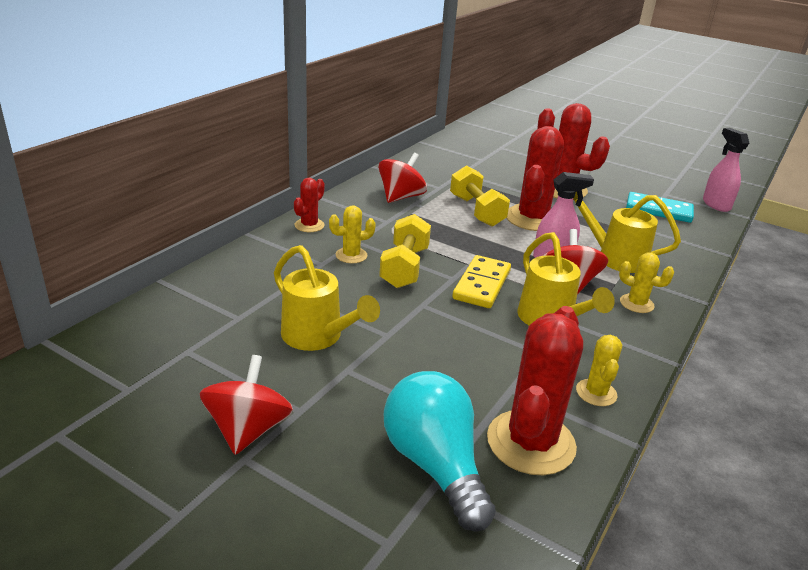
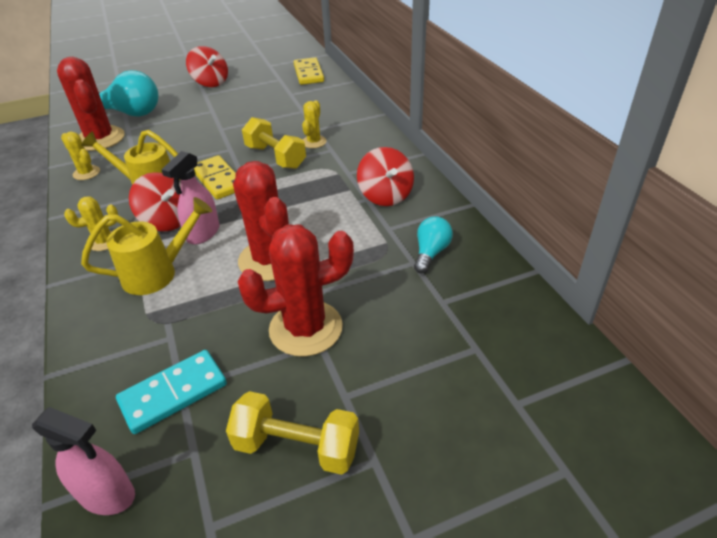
camera: 130 degrees right, 10 degrees up
(149, 329) = (308, 73): none -> yellow domino
(309, 225) = (373, 137): red cactus -> none
(317, 337) = (246, 110): yellow watering can -> none
(445, 169) = (431, 253): none -> turquoise light bulb
(476, 211) = (319, 229): yellow dumbbell -> yellow dumbbell (297, 447)

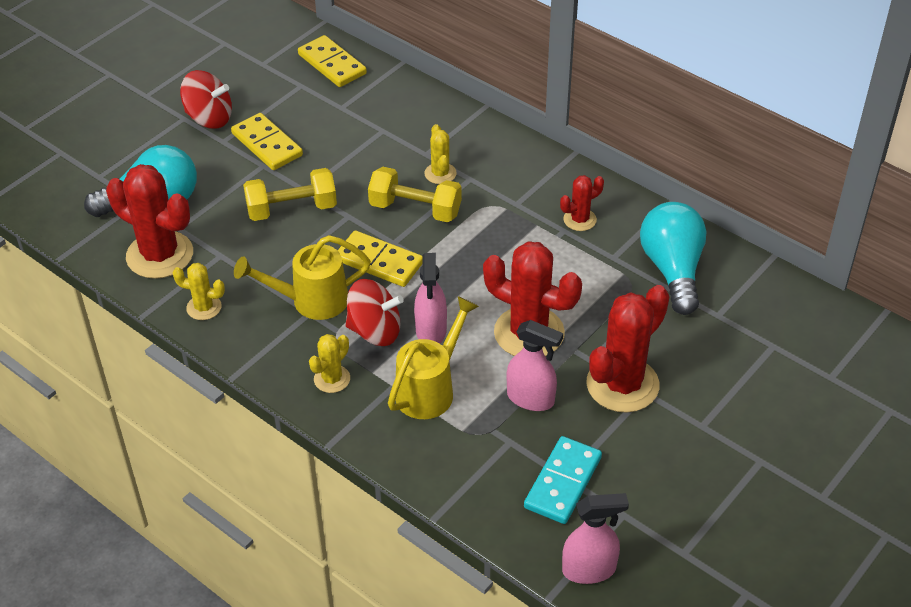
camera: 30 degrees left, 5 degrees up
(221, 310) = (531, 399): none -> pink spray bottle
(226, 101) = (267, 144): none -> yellow domino
(297, 447) = (698, 476): yellow dumbbell -> yellow dumbbell (292, 209)
(385, 195) = (579, 220): red spinning top -> red cactus
(431, 253) = (672, 270): turquoise light bulb -> turquoise light bulb, size x1.78

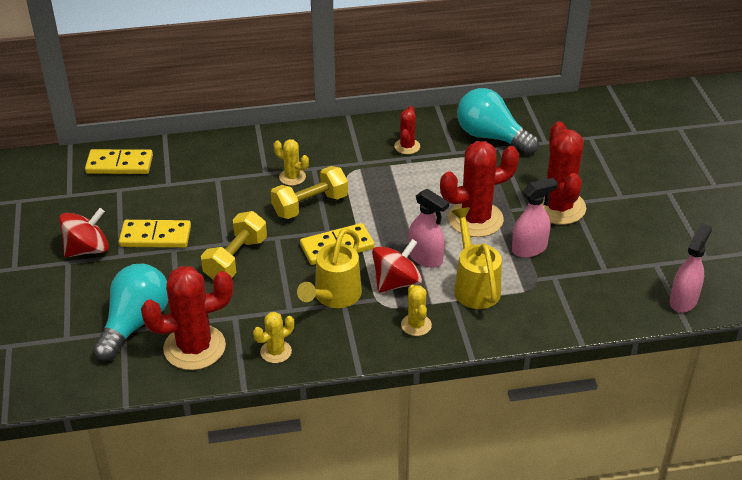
camera: 50 degrees left, 5 degrees down
(563, 482) = (608, 273): turquoise domino -> none

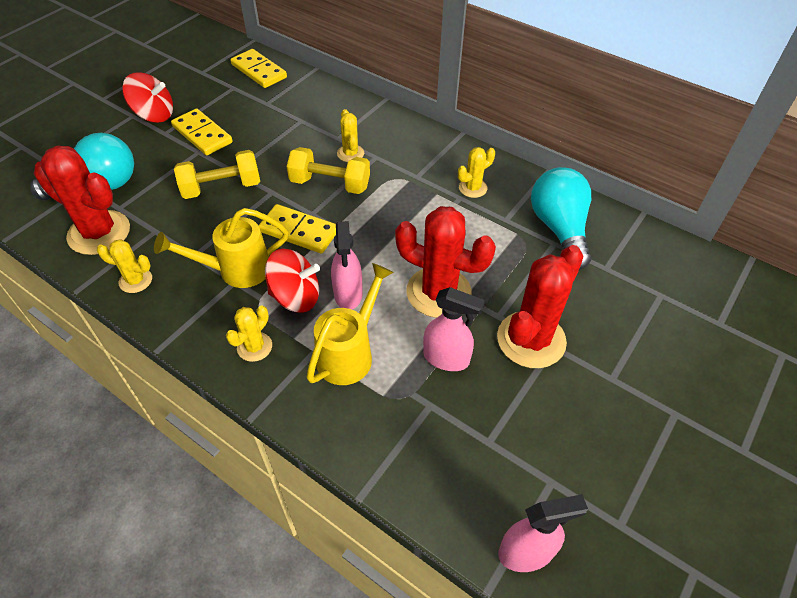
camera: 45 degrees right, 10 degrees up
(407, 146) = (473, 188): red cactus -> yellow cactus

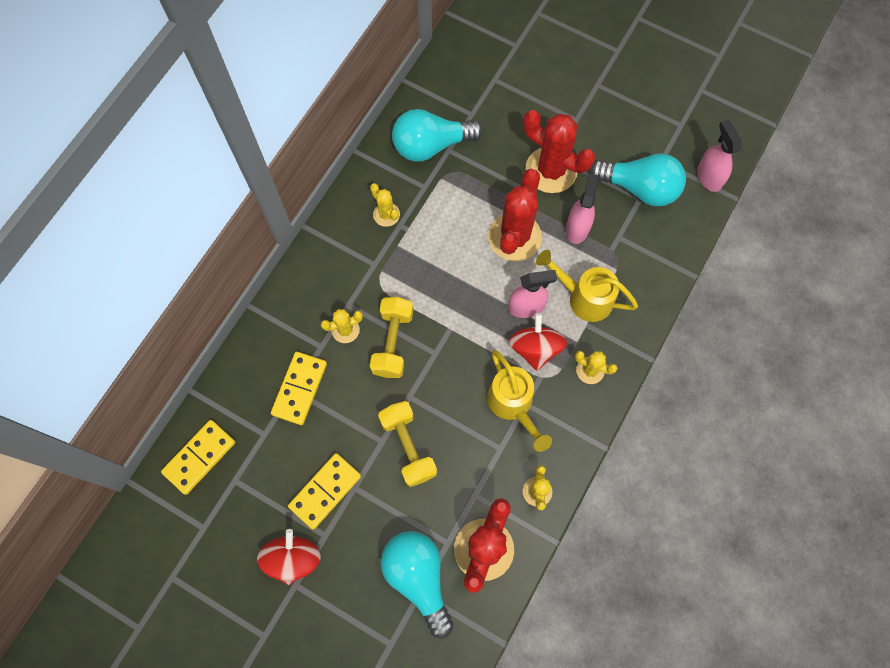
camera: 95 degrees left, 20 degrees up
(299, 231) = (459, 360): yellow domino -> yellow domino (300, 389)
(505, 443) = (639, 188): none -> turquoise light bulb

